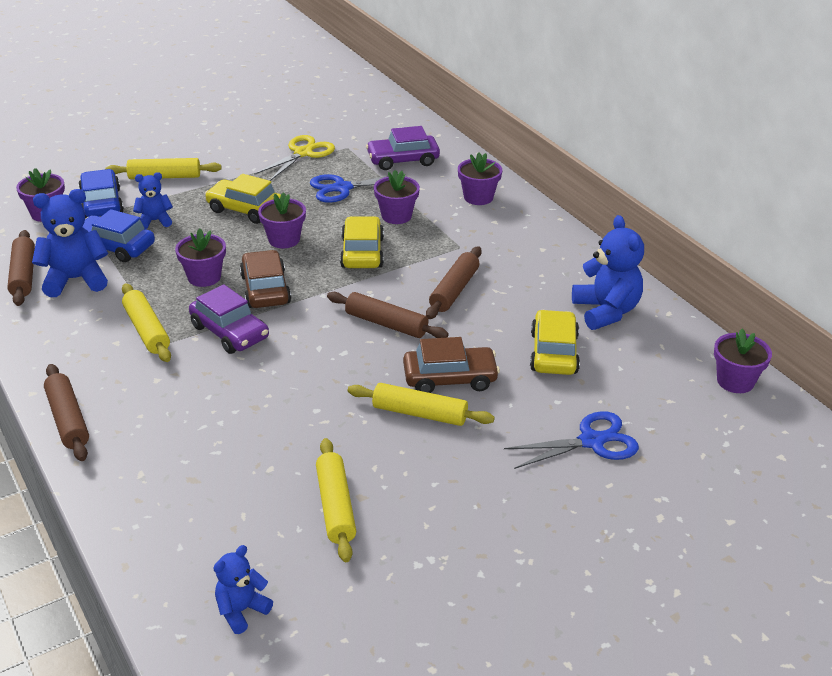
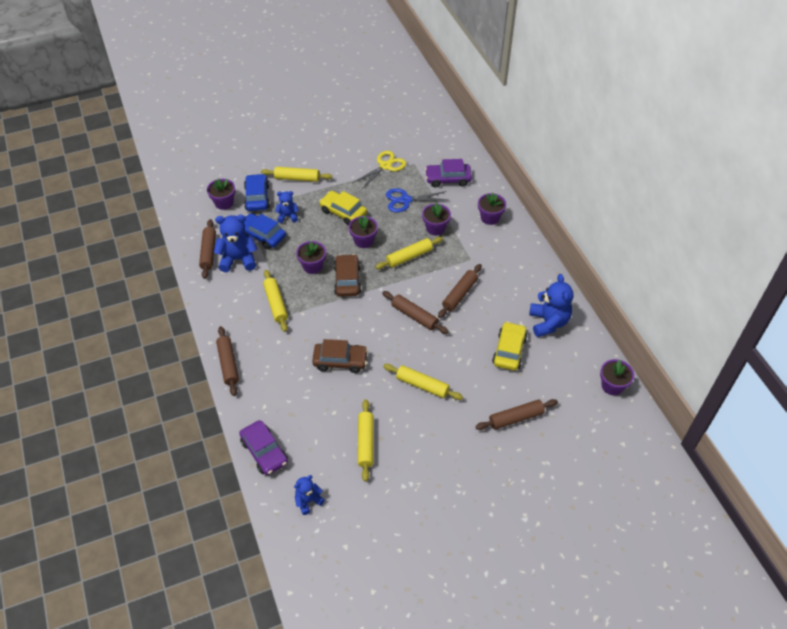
camera: 10 degrees right, 15 degrees up
(230, 332) = (323, 311): purple car -> purple car (264, 452)
(362, 252) = (409, 257): yellow car -> yellow rolling pin
(450, 378) = (444, 362): brown car -> brown car (340, 361)
(591, 441) = (516, 418): blue scissors -> brown rolling pin

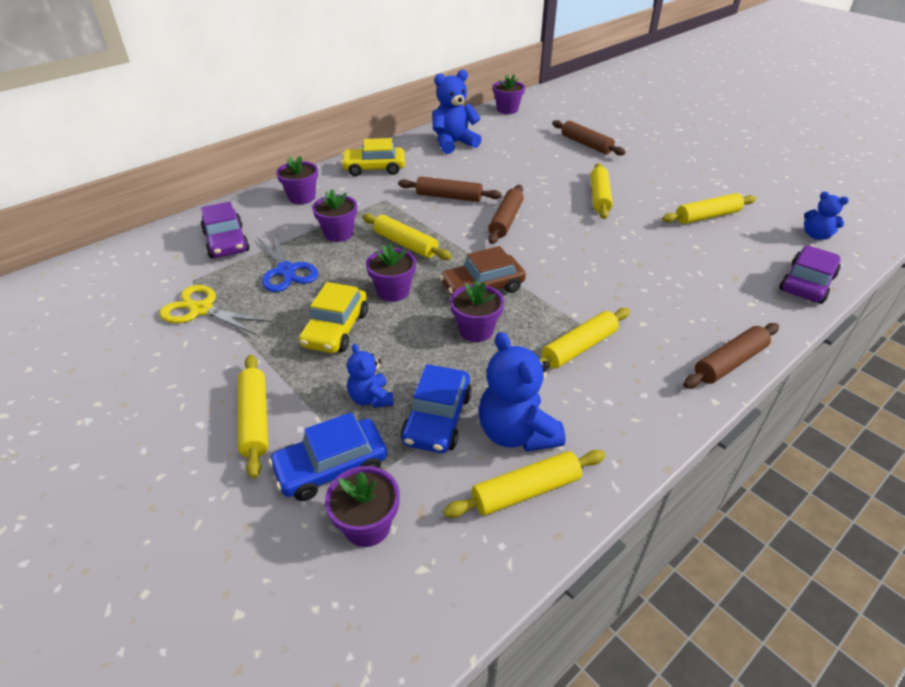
camera: 110 degrees left, 10 degrees down
(208, 252) = (526, 491): brown rolling pin -> yellow rolling pin
(340, 361) = (622, 259): brown car -> none
(509, 351) = (508, 158): yellow car -> yellow car (374, 168)

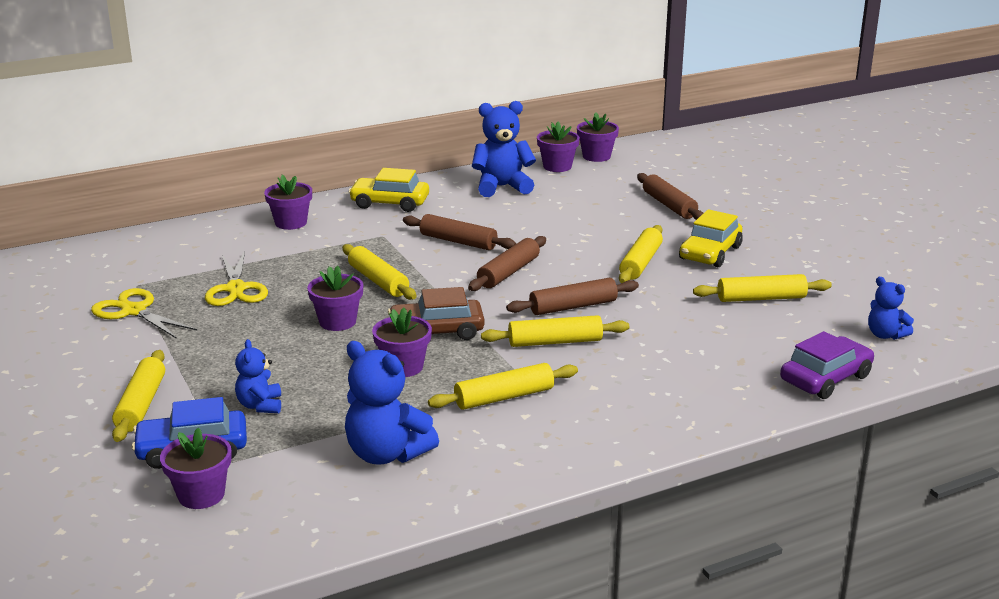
camera: 15 degrees right, 15 degrees down
(227, 242) = (188, 255): purple car -> none
(286, 271) = (236, 289): blue scissors -> yellow scissors
(336, 329) = (258, 346): yellow car -> yellow car (710, 253)
(338, 234) = (311, 262): purple flower pot -> purple flower pot (557, 166)
(437, 418) = (315, 431): blue car -> none
(516, 433) = (387, 454): blue teddy bear -> blue teddy bear turned 45 degrees counterclockwise
(526, 491) = (365, 497): yellow rolling pin -> yellow rolling pin (555, 342)
(729, 363) = (663, 434): brown rolling pin -> brown rolling pin (573, 307)

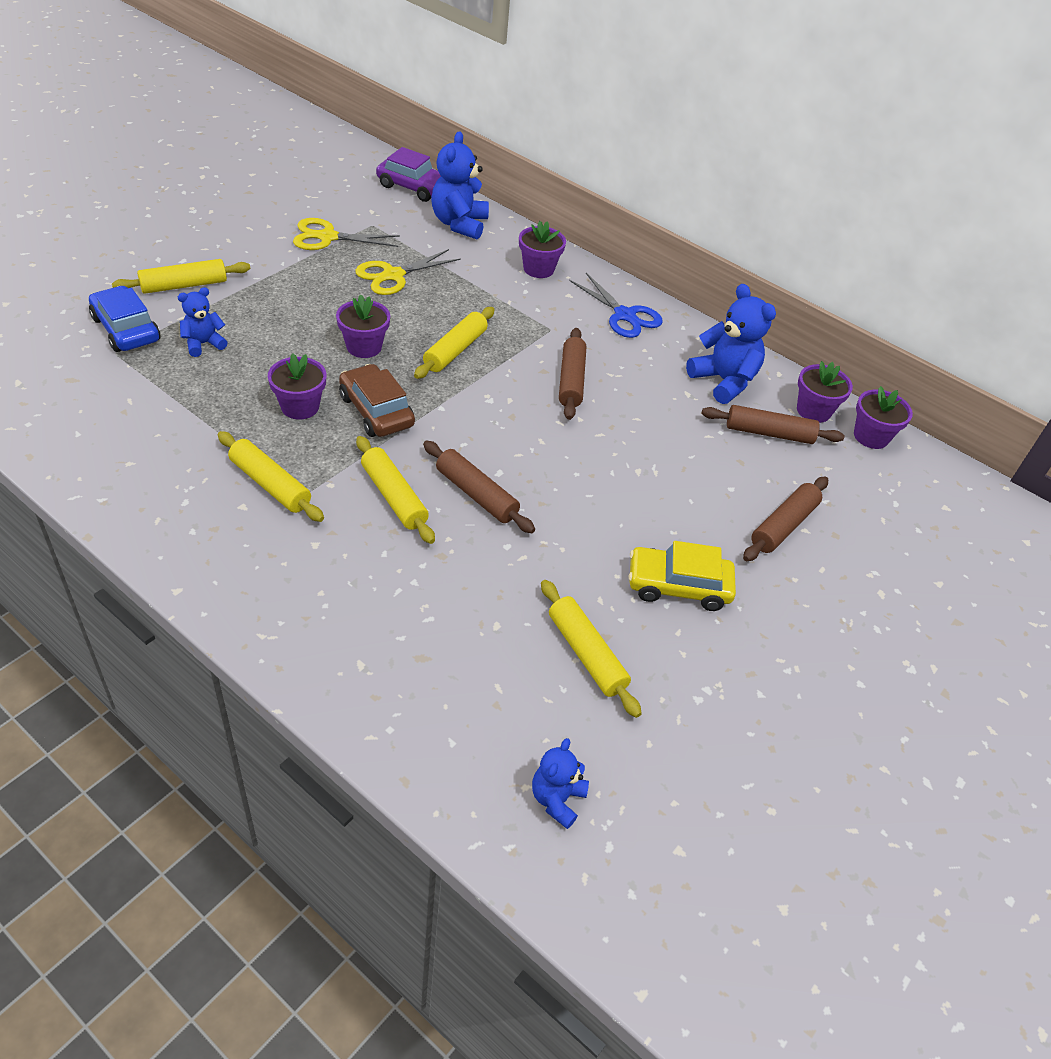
camera: 60 degrees right, 20 degrees up
(134, 311) = (327, 237): yellow scissors -> yellow scissors turned 105 degrees counterclockwise
(201, 495) = (64, 352): purple flower pot -> none
(387, 454) = (149, 434): blue teddy bear -> blue teddy bear (459, 224)
(390, 203) = (624, 315): yellow car -> blue scissors
(508, 272) = (524, 431): brown rolling pin -> brown rolling pin (769, 433)
(640, 263) = (611, 528): yellow rolling pin -> none
(825, 378) = (414, 746): purple car -> purple car (413, 187)

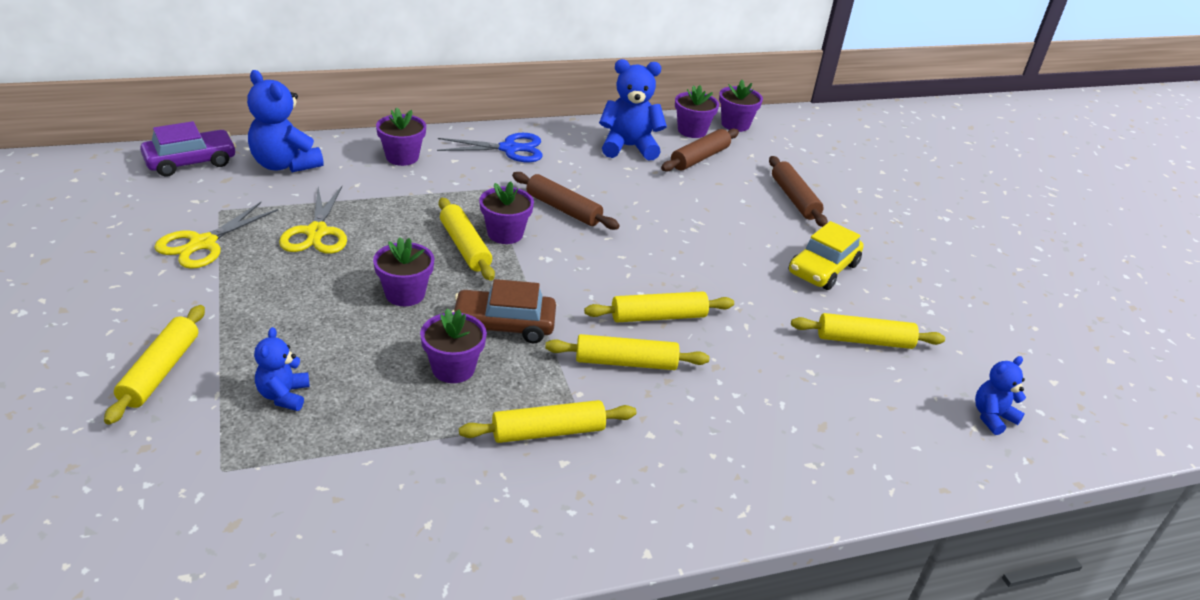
camera: 55 degrees left, 10 degrees down
(126, 329) = (189, 446): blue car -> none
(476, 494) = (658, 317): brown rolling pin -> yellow rolling pin
(497, 363) = (505, 234): none -> purple flower pot
(557, 799) = (992, 417): blue teddy bear -> blue teddy bear turned 90 degrees clockwise

